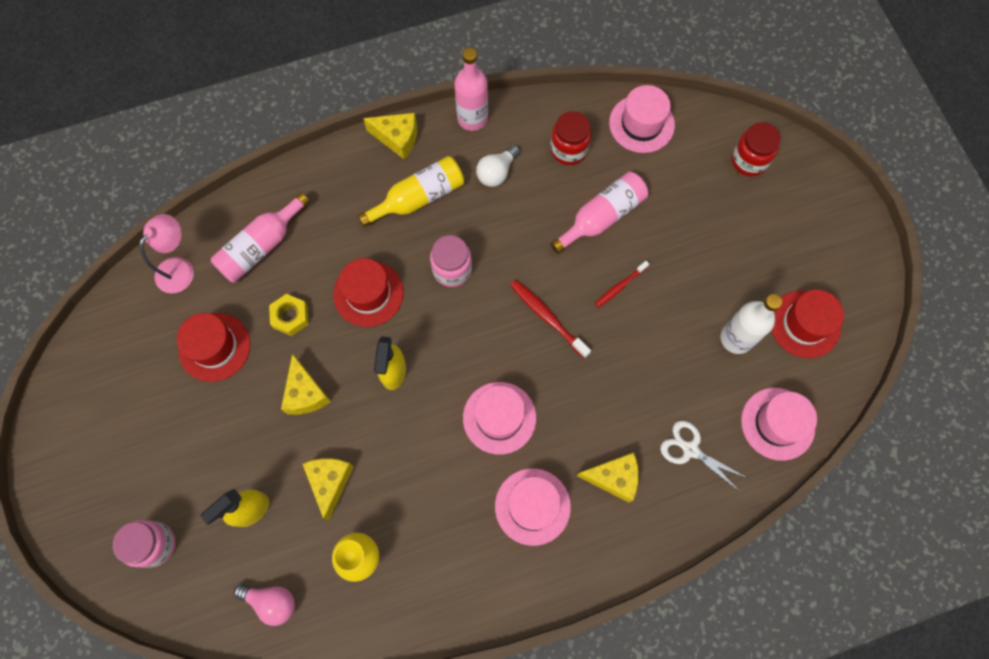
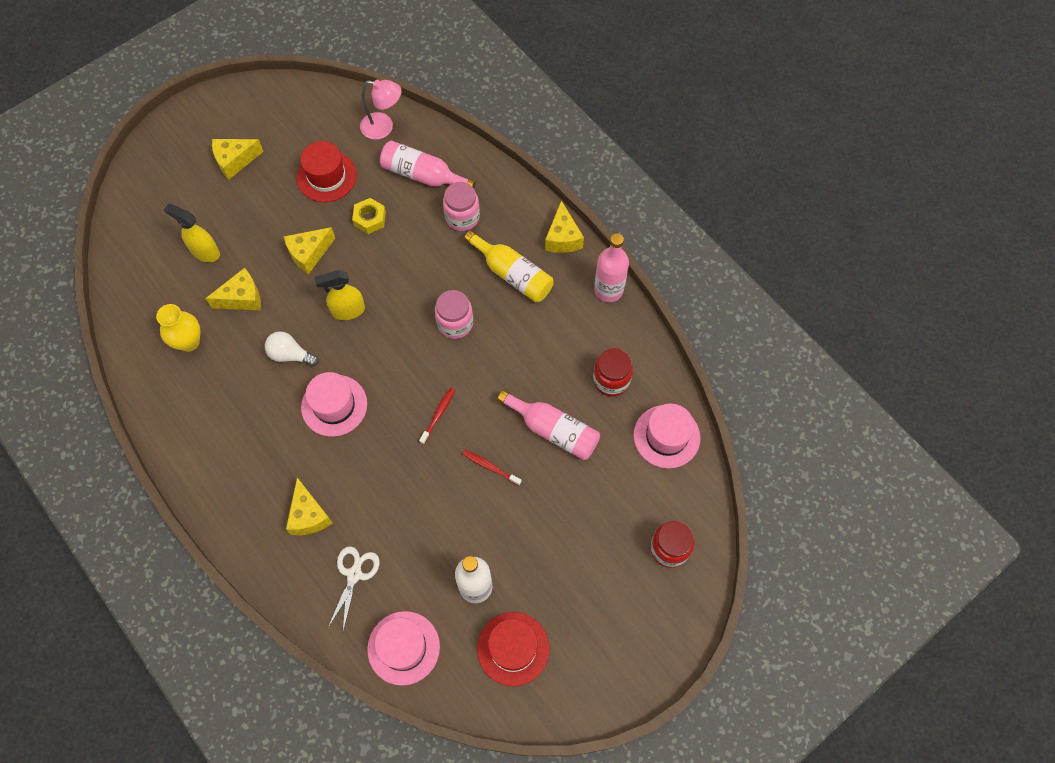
camera: 70 degrees right, 5 degrees down
(143, 444) = (235, 161): none -> yellow cheese
(155, 544) = (162, 199): pink jar -> pink jar (462, 217)
(271, 602) = (139, 292): pink light bulb -> none
(368, 293) = (410, 267): red hat -> none
(497, 172) = (562, 328): white light bulb -> white light bulb (290, 355)
(532, 506) = (265, 457): pink hat -> none
(547, 317) = (438, 415): red toothbrush -> red toothbrush, size x0.66

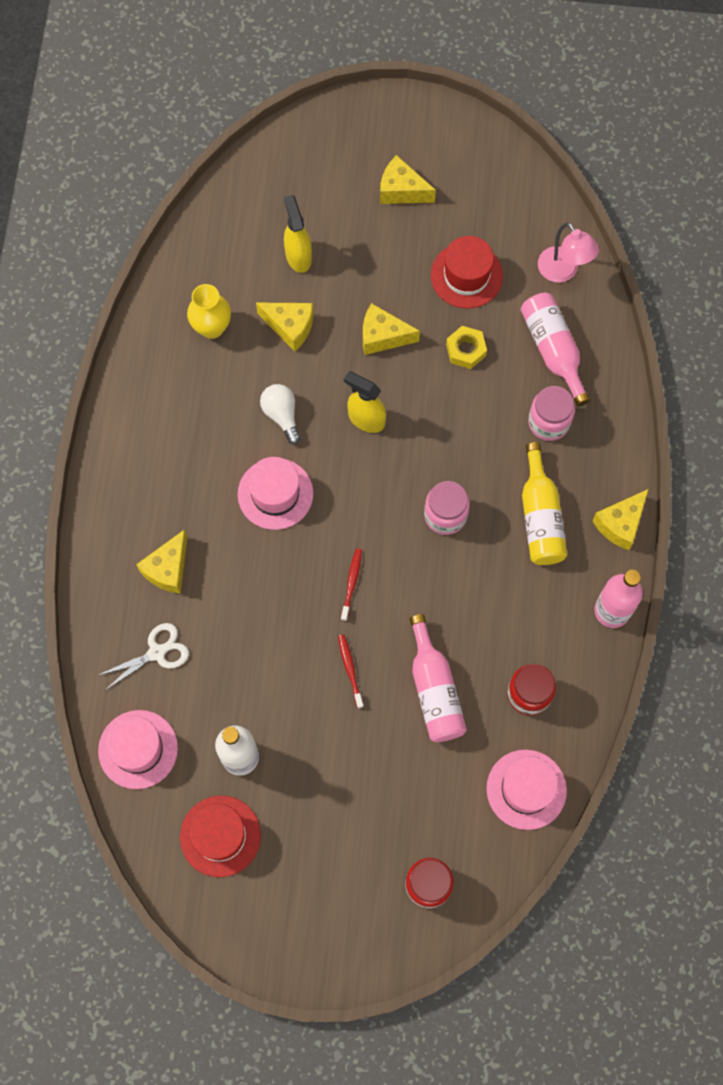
camera: 45 degrees right, 5 degrees up
(438, 415) = (351, 583): red toothbrush -> red toothbrush turned 60 degrees counterclockwise

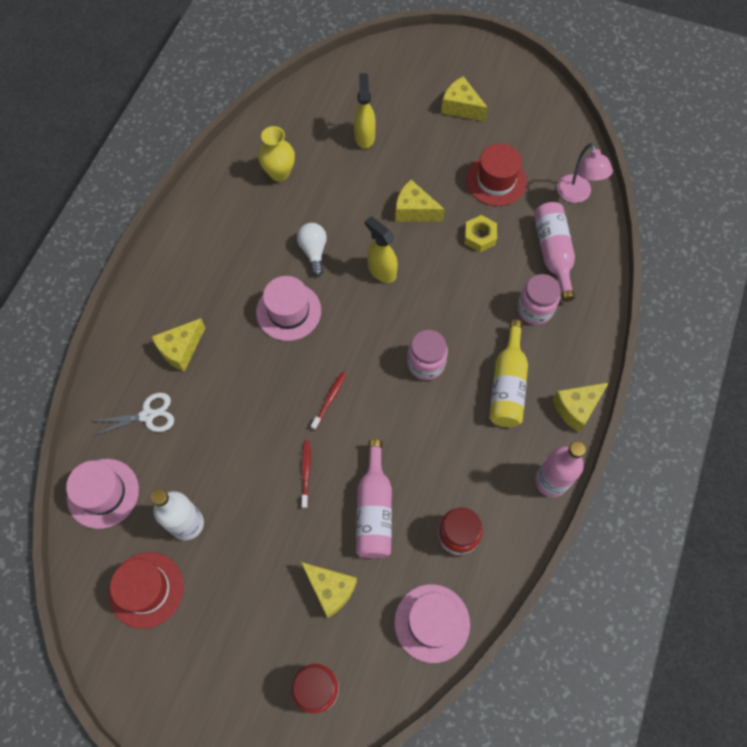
camera: 15 degrees right, 5 degrees down
(290, 327) = (341, 186): yellow cheese -> yellow cheese (330, 589)

